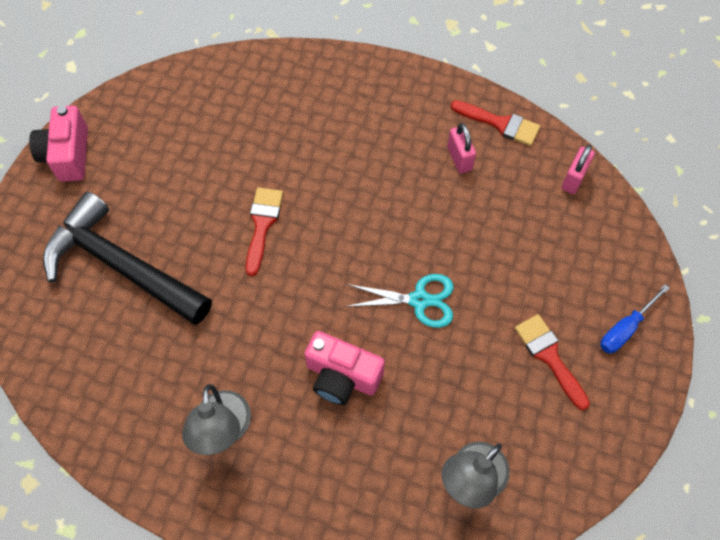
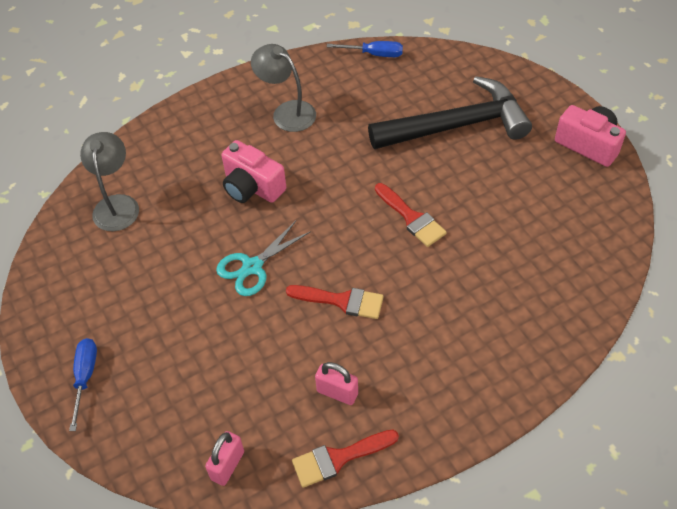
camera: 135 degrees right, 10 degrees down
(69, 415) = (374, 54): none -> blue screwdriver
(342, 376) = (252, 187): pink camera -> pink camera turned 120 degrees counterclockwise
(549, 356) = (127, 310): red brush -> red brush (342, 301)
(573, 179) = (227, 465): pink padlock -> pink padlock turned 45 degrees clockwise

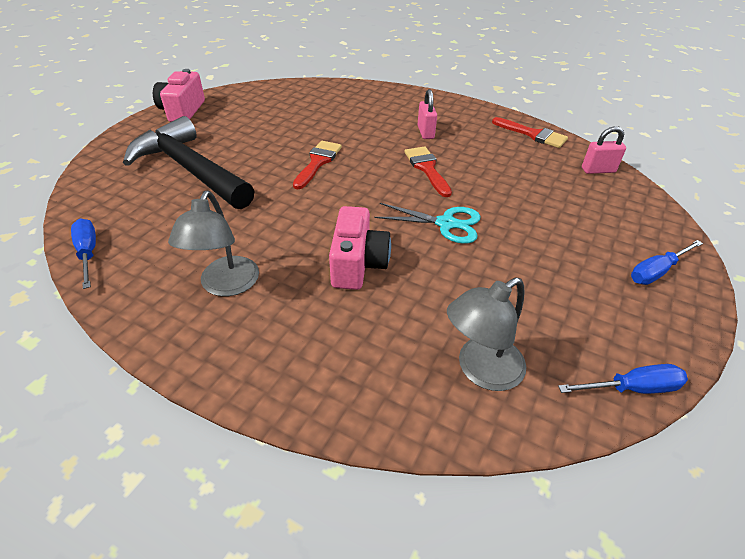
camera: 125 degrees left, 10 degrees down
(38, 271) = (632, 388): none -> blue screwdriver
(337, 392) = (495, 148): pink padlock -> pink padlock (425, 132)

